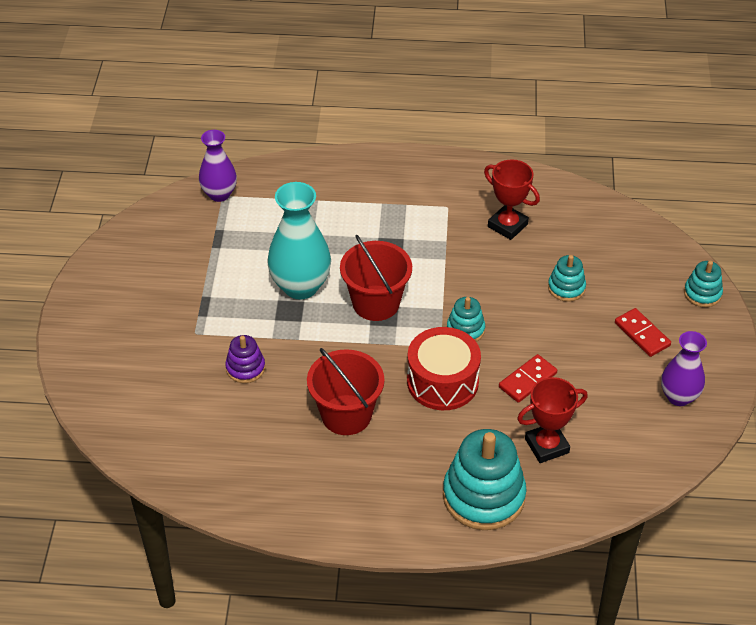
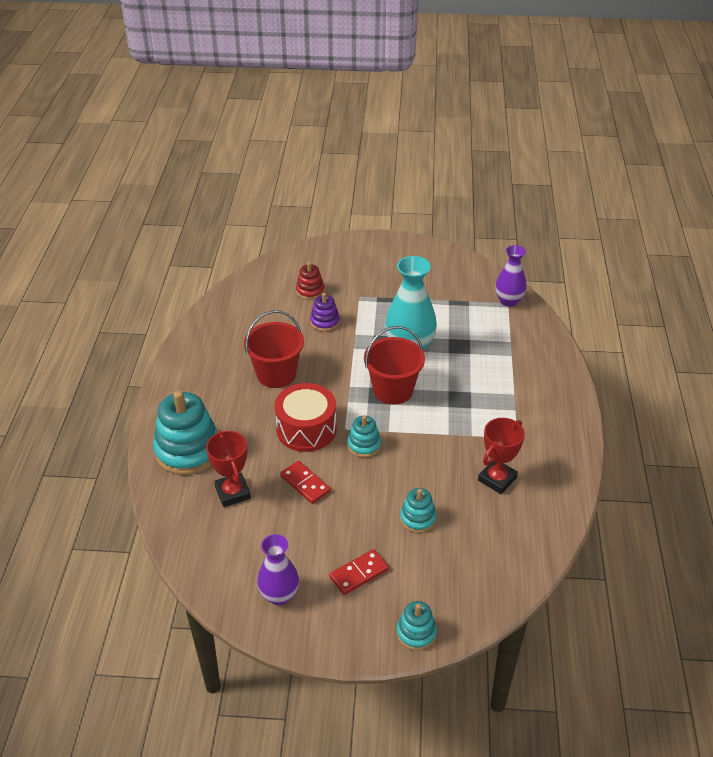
camera: 90 degrees right, 5 degrees down
(177, 385) = (310, 291): none -> red stacking toy

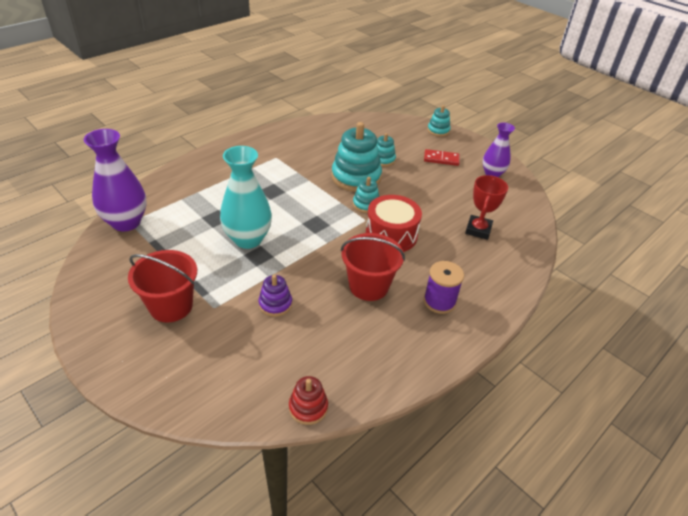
camera: 140 degrees left, 0 degrees up
(188, 450) = (489, 273): turquoise stacking toy -> turquoise stacking toy (356, 177)
(211, 398) = (439, 301): none -> purple spool
(305, 484) = (426, 208): red domino -> none
(310, 291) = (244, 346): red stacking toy -> red stacking toy (308, 407)
(393, 390) = (303, 221): red bucket -> red bucket (171, 306)
(497, 479) = (318, 149): red trophy -> none
(508, 301) = (126, 222): purple vase -> purple vase, size x1.57

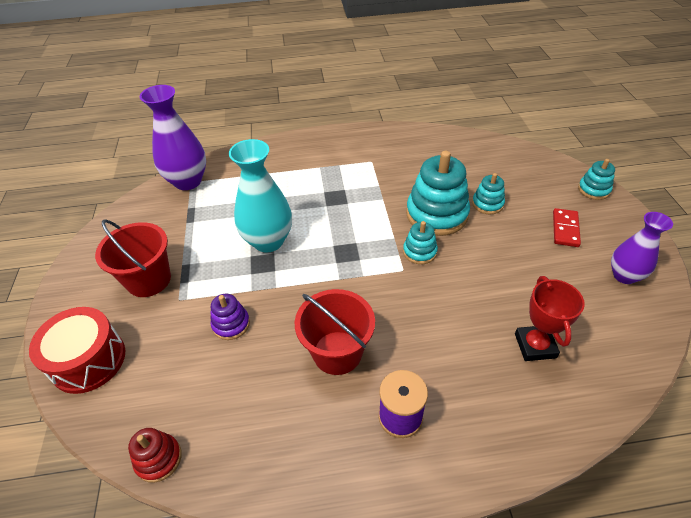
camera: 40 degrees right, 5 degrees up
(391, 235) = (416, 302): red drum -> red drum (88, 360)
(441, 159) = (565, 229): red domino -> red domino turned 60 degrees clockwise
(478, 230) = (535, 345): red trophy -> red trophy turned 60 degrees counterclockwise

